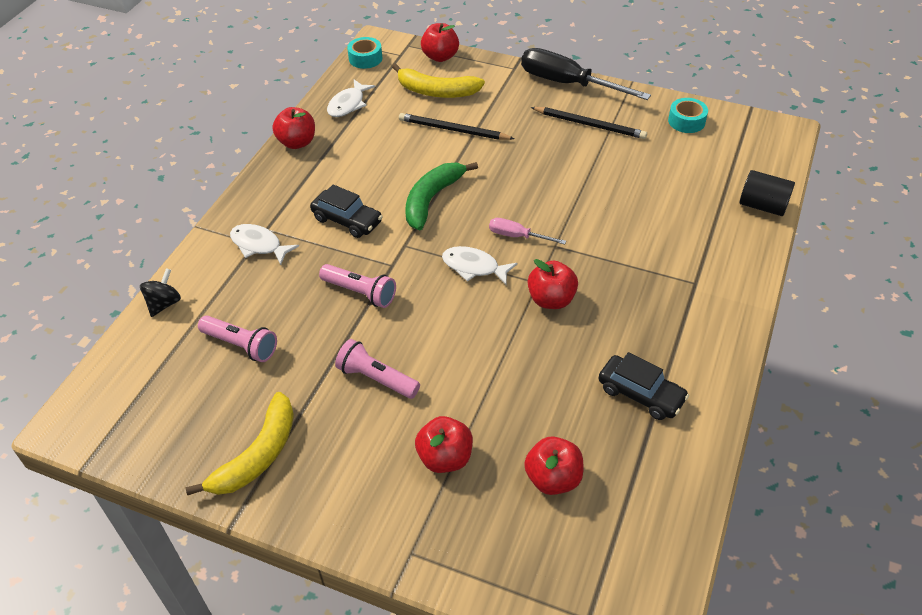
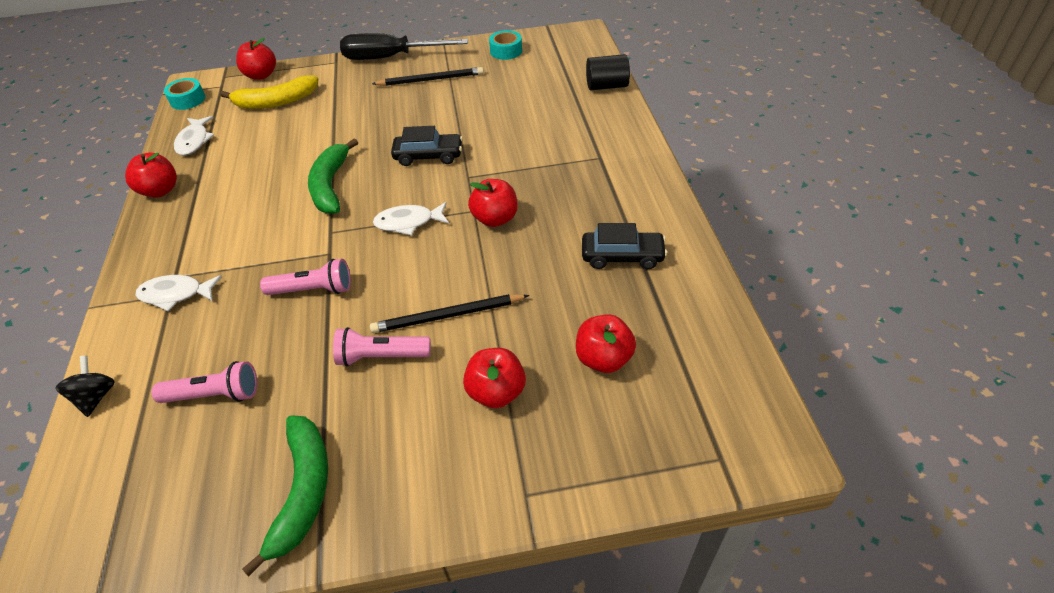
camera: 30 degrees left, 0 degrees up
(258, 455) = (303, 491): yellow banana -> green banana
(347, 220) = (258, 235): black car -> black car (428, 156)
(453, 130) = (312, 125): black pencil -> black pencil (447, 316)
(517, 236) = (430, 183): pink screwdriver -> none

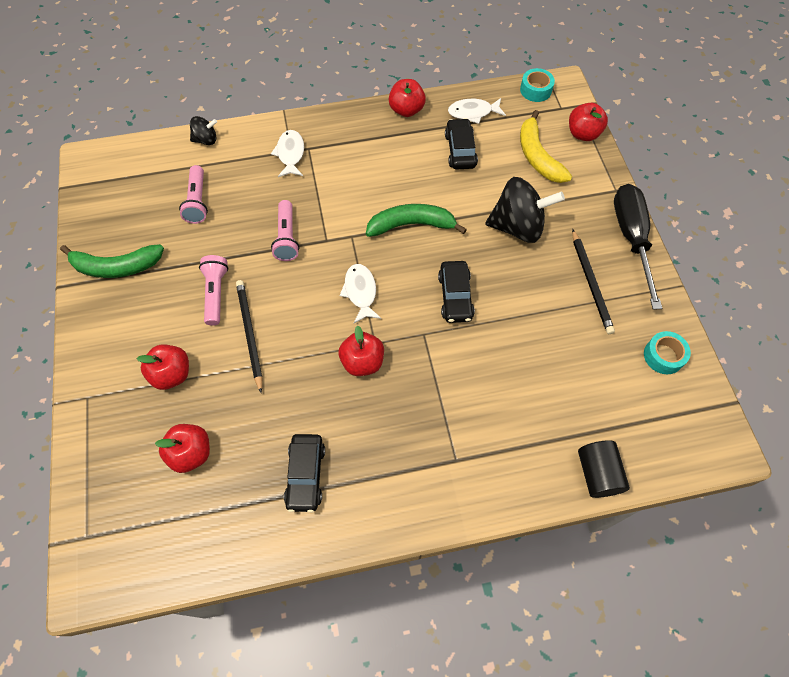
camera: 85 degrees right, 15 degrees up
(243, 151) = (460, 150): none -> black car
(357, 116) = (518, 227): none -> black spinning top

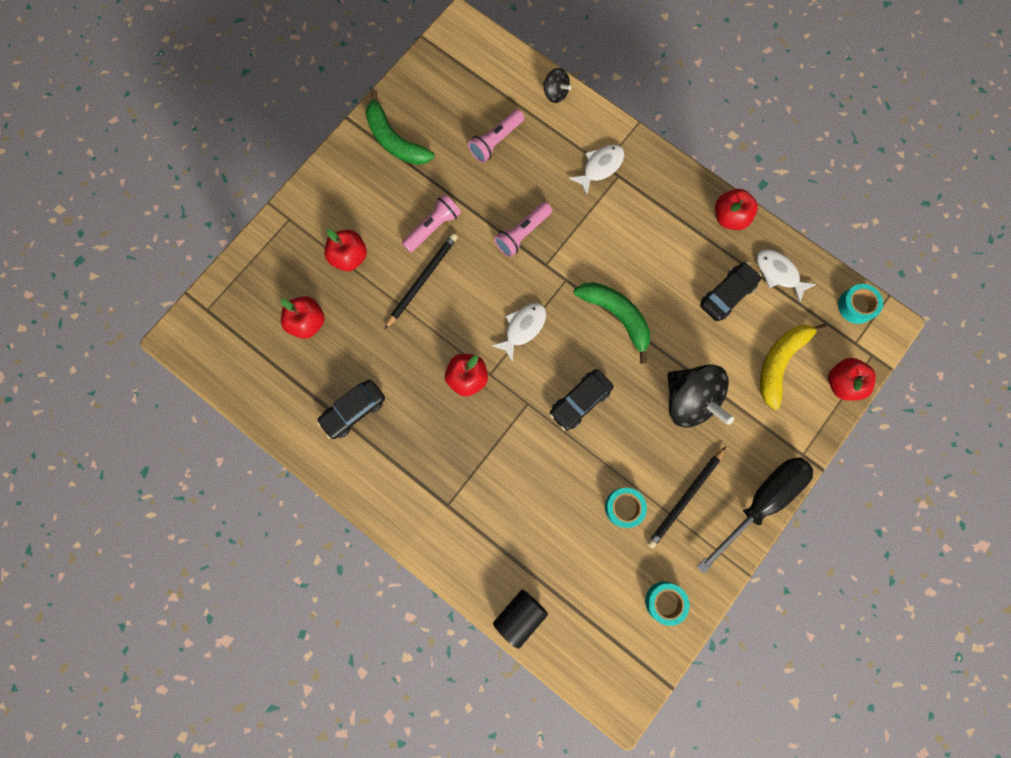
camera: 50 degrees right, 15 degrees up
(565, 329) = (624, 507): none -> turquoise tape

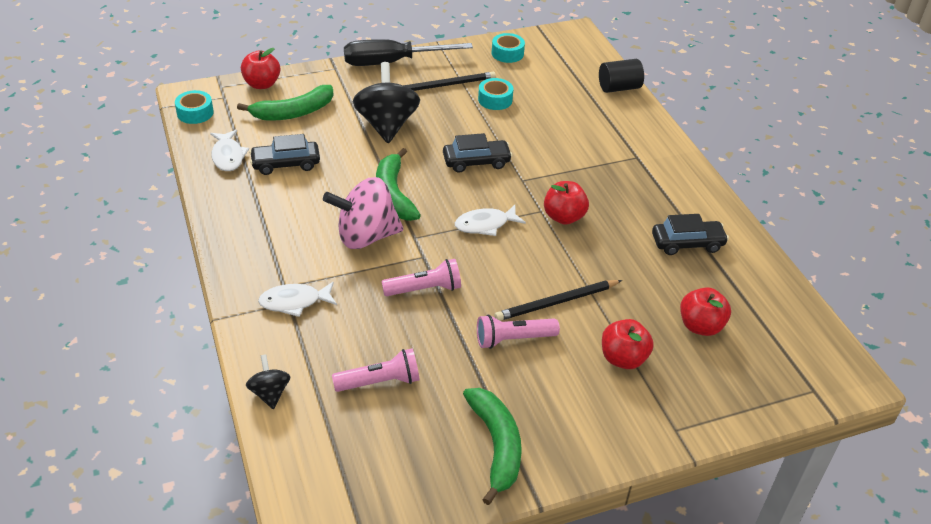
camera: 150 degrees left, 35 degrees down
(601, 257) = (366, 236): none -> pink spinning top
(729, 217) = (221, 207): red apple -> none
(779, 362) = (293, 112): yellow banana -> green banana

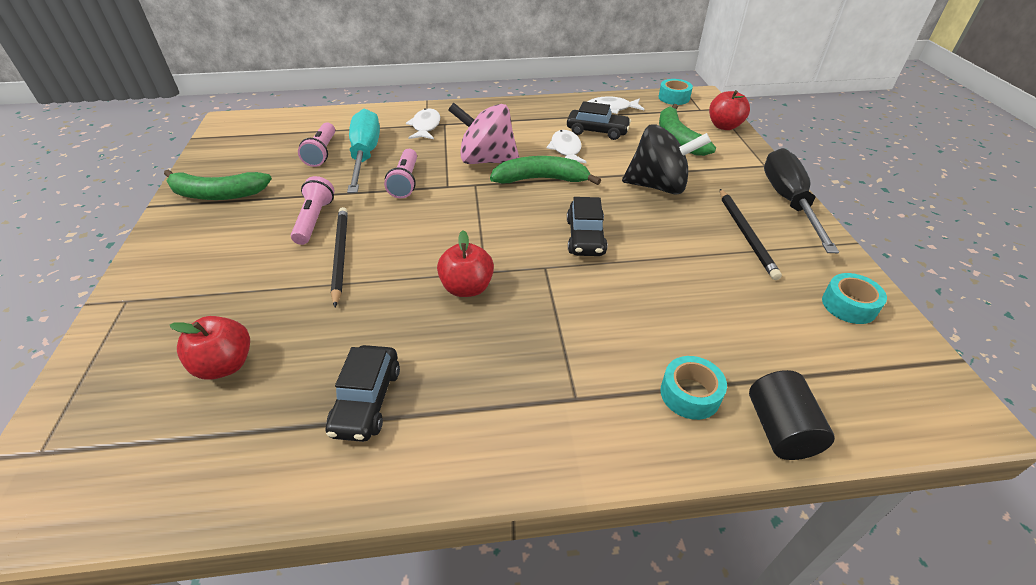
camera: 105 degrees right, 0 degrees up
(270, 393) = (346, 114): black spinning top -> none
(286, 164) = (597, 131): black car -> black car turned 105 degrees clockwise
(366, 236) = (486, 160): pink spinning top -> pink spinning top turned 75 degrees counterclockwise
(377, 339) = (365, 155): none -> turquoise screwdriver
(485, 225) = (476, 227): white fish -> white fish (566, 149)
(495, 100) = (719, 272): turquoise tape -> turquoise tape (690, 394)
(623, 358) = (236, 285): red apple -> none

